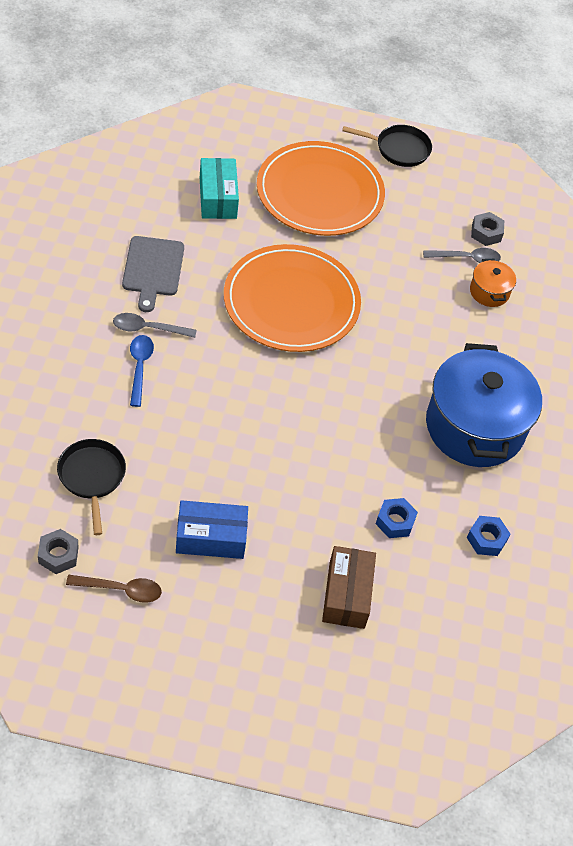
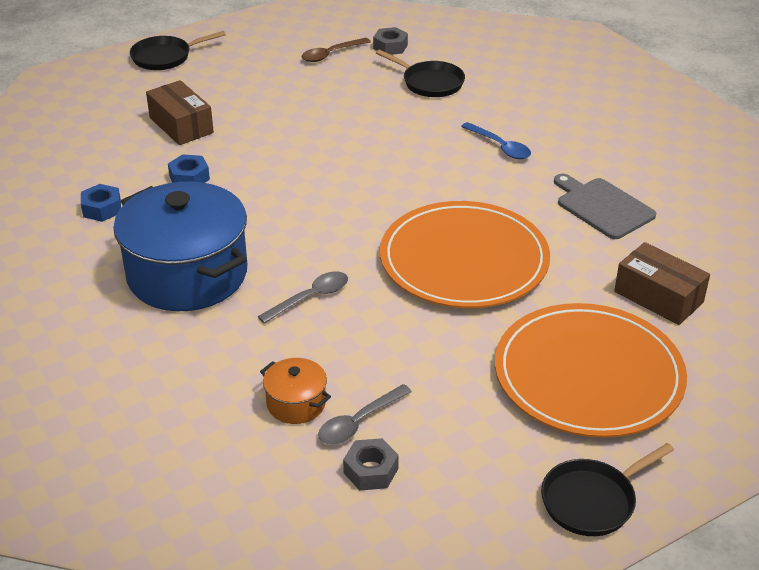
camera: 145 degrees right, 15 degrees down
(148, 328) = (535, 170): grey spoon -> grey spoon (310, 297)
(211, 538) = (311, 100): blue box -> none
(218, 198) = (658, 297): turquoise box -> brown box
(270, 721) = (165, 57): none -> black pan

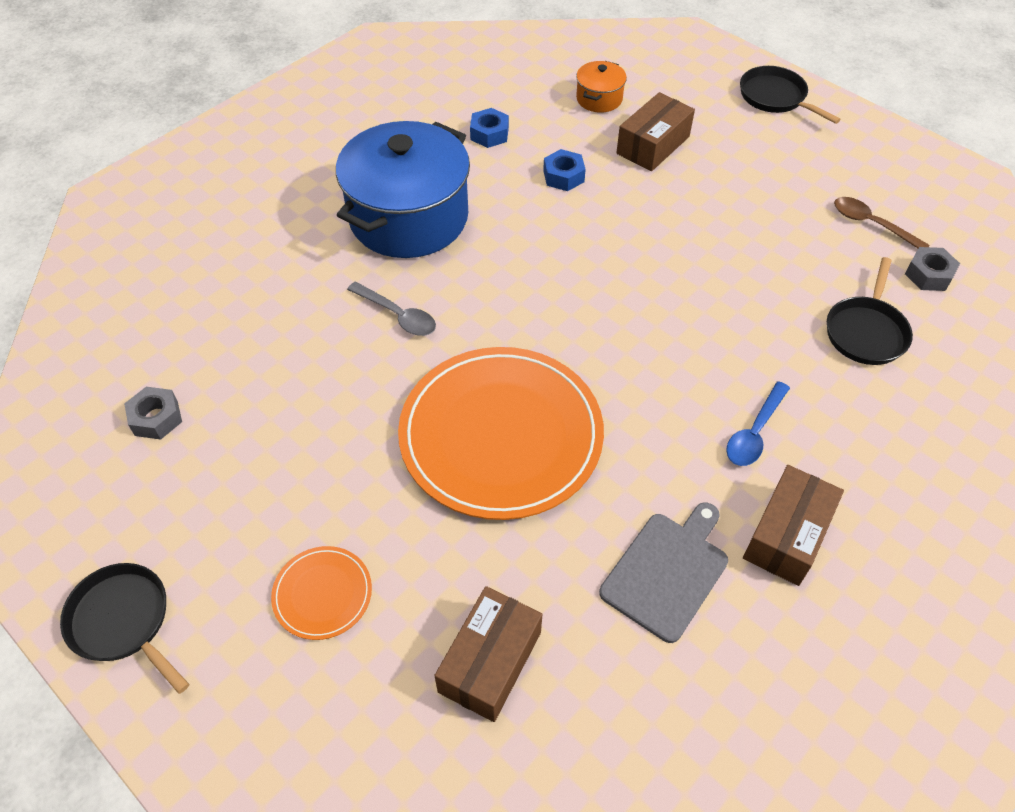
camera: 75 degrees right, 15 degrees up
(296, 403) = (240, 341): orange pot -> orange pot (599, 99)
(359, 422) = (220, 395): grey spoon -> none
(585, 154) = (787, 535): none -> brown box
(588, 375) = (322, 594): orange plate -> orange plate, size x0.44

